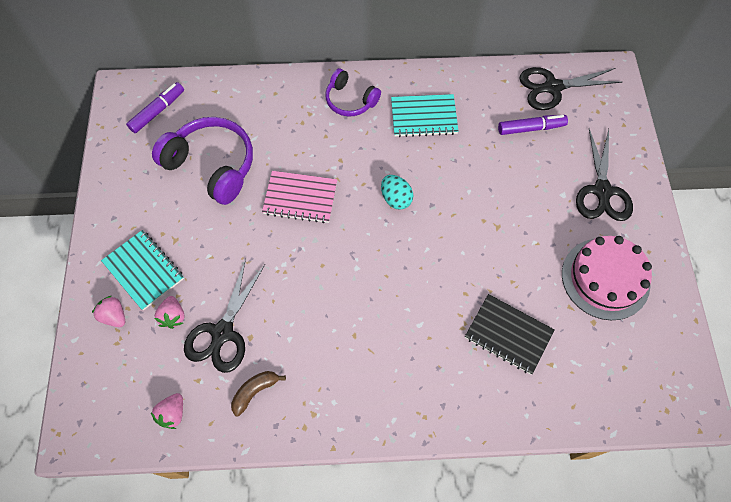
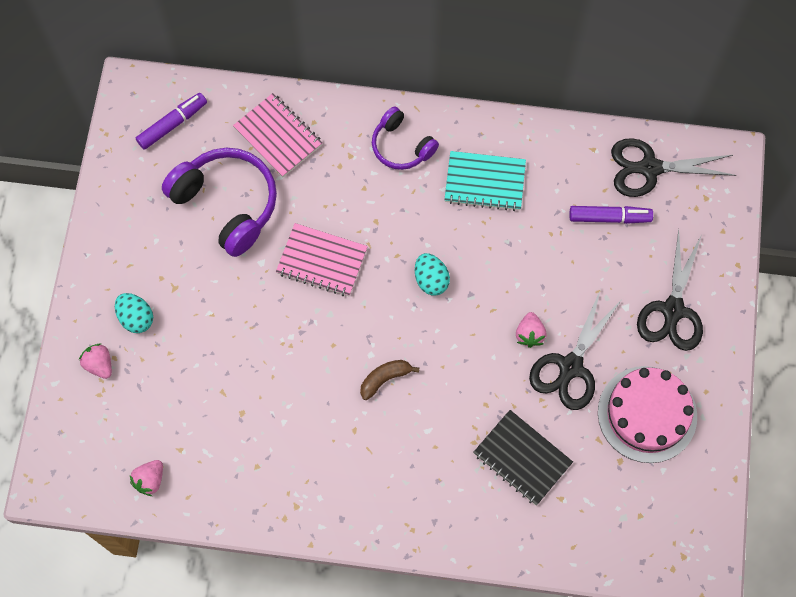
camera: 10 degrees right, 5 degrees up
(144, 270) = (136, 318): turquoise notebook -> turquoise egg
(173, 316) = (162, 375): pink strawberry -> pink strawberry (529, 334)
(222, 332) = (213, 403): black scissors -> black scissors (570, 367)
(247, 108) = (278, 136): none -> pink notebook
(255, 391) = (238, 472): brown banana -> brown banana (385, 379)

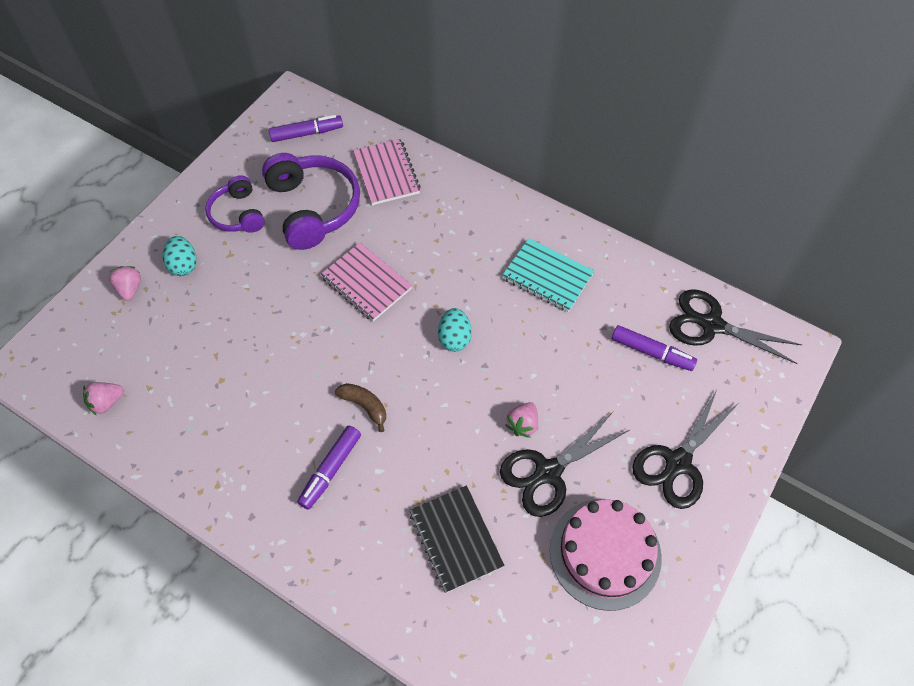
camera: 25 degrees right, 10 degrees down
(385, 379) = (365, 406): brown banana -> brown banana turned 45 degrees clockwise
(386, 448) = (330, 470): none -> purple marker
(401, 146) = (488, 220): purple headphones -> purple headphones (238, 214)

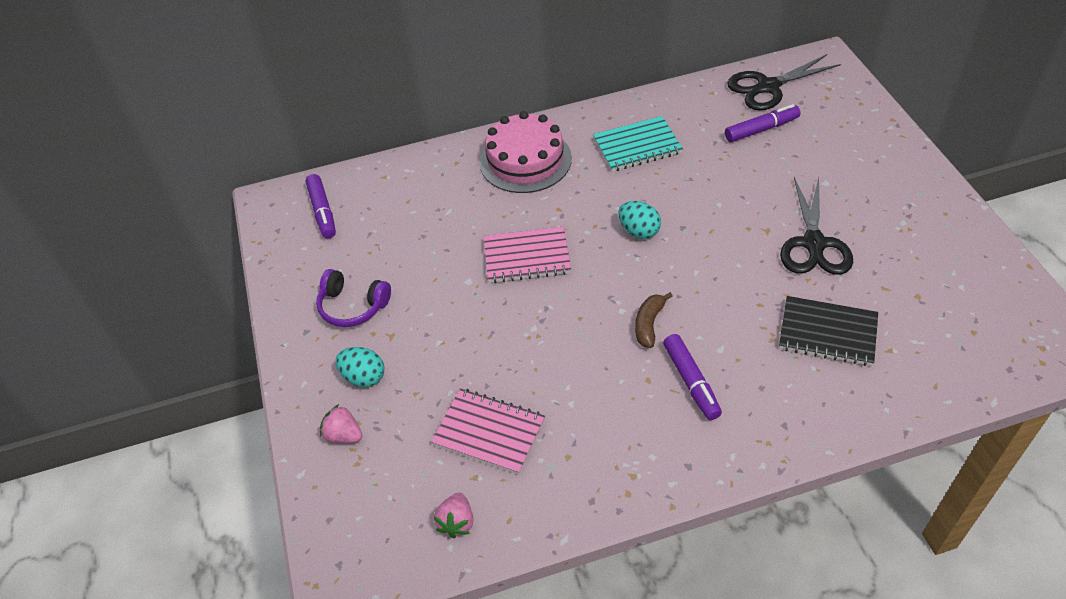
camera: 45 degrees left, 10 degrees down
(307, 133) = (322, 211): purple marker -> purple marker turned 135 degrees clockwise
(313, 208) = (408, 250): purple headphones -> none
(365, 406) = (649, 324): brown banana -> brown banana turned 60 degrees counterclockwise
(386, 173) = (429, 184): pink notebook -> pink notebook (489, 432)
(522, 424) = (758, 235): pink strawberry -> none
(605, 553) = (910, 250): pink cake -> pink cake (525, 160)
(678, 462) = (867, 169): black scissors -> none

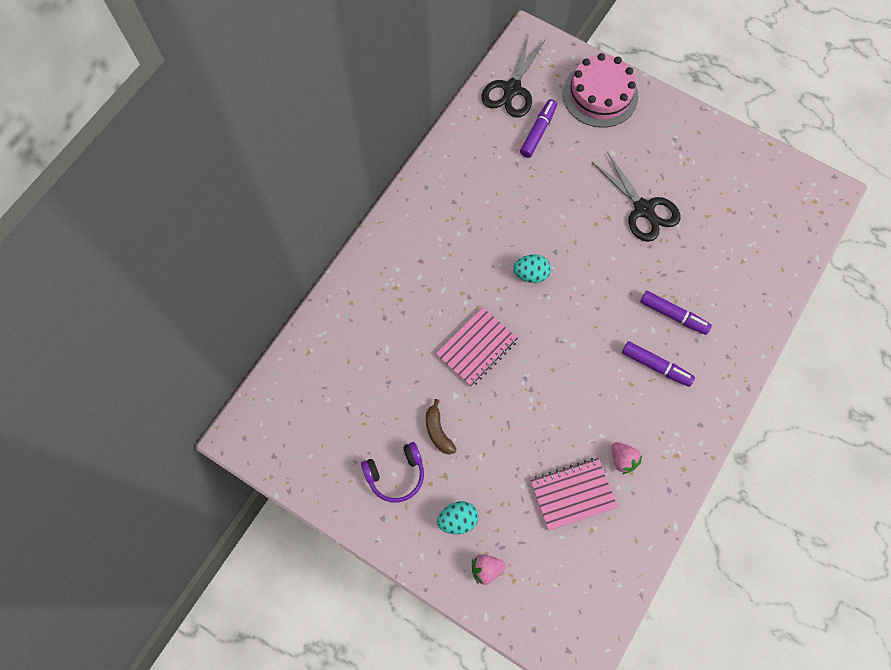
camera: 45 degrees left, 20 degrees up
(322, 211) = (292, 416): purple marker -> purple marker (673, 315)
(457, 522) = (609, 566): pink strawberry -> pink strawberry (622, 459)
(525, 160) = (400, 266): pink cake -> pink cake (600, 95)
(637, 146) = (468, 201): turquoise notebook -> none
(649, 324) = (598, 343): brown banana -> brown banana (438, 431)
(827, 333) = (702, 273): black notebook -> none

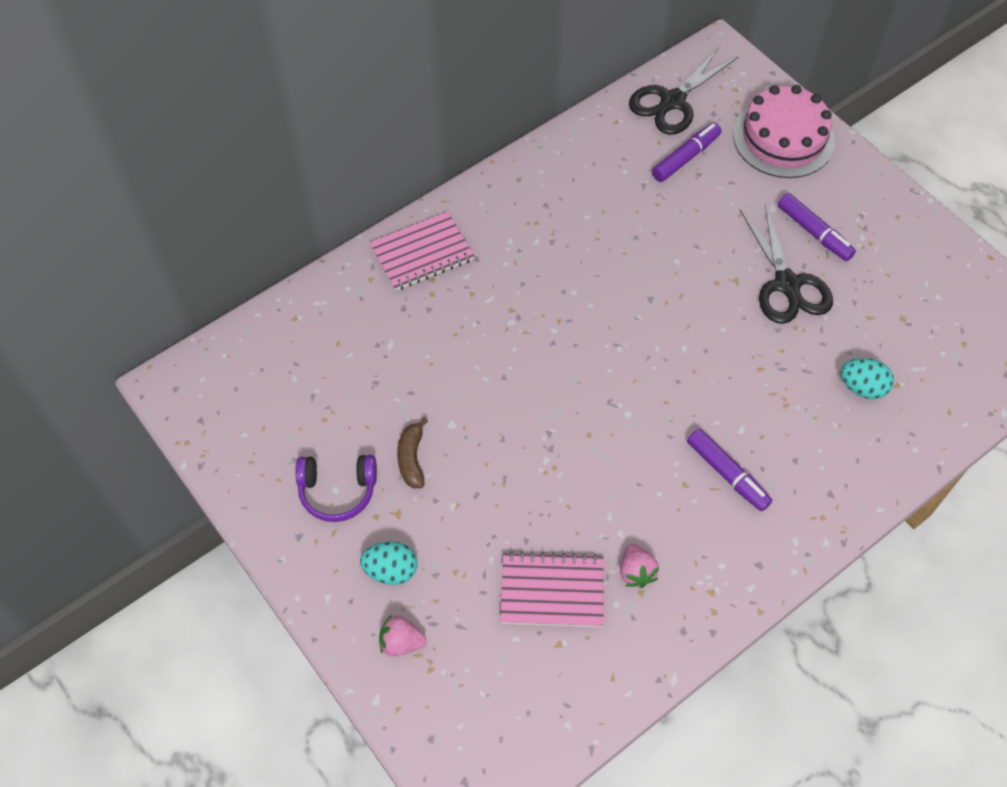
camera: 20 degrees right, 10 degrees down
(477, 348) = (502, 378): pink notebook -> pink notebook (422, 253)
(531, 274) = (608, 315): turquoise egg -> turquoise egg (862, 387)
(673, 315) = (775, 420): purple marker -> purple marker (814, 232)

